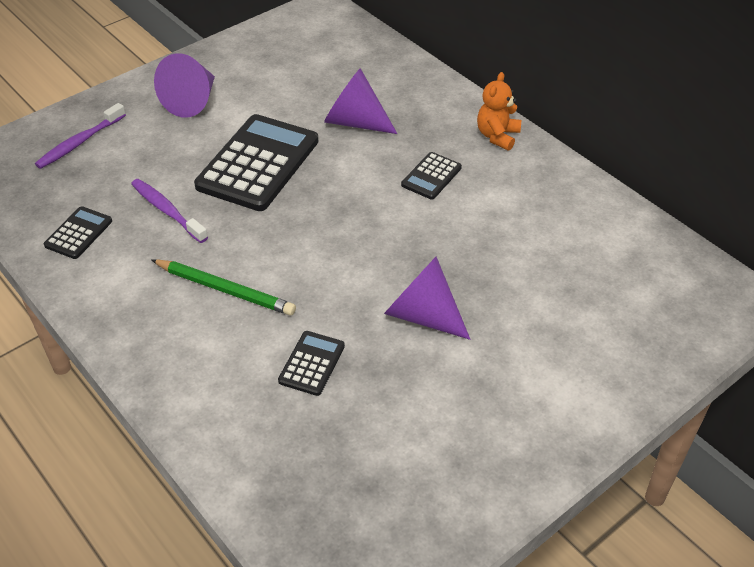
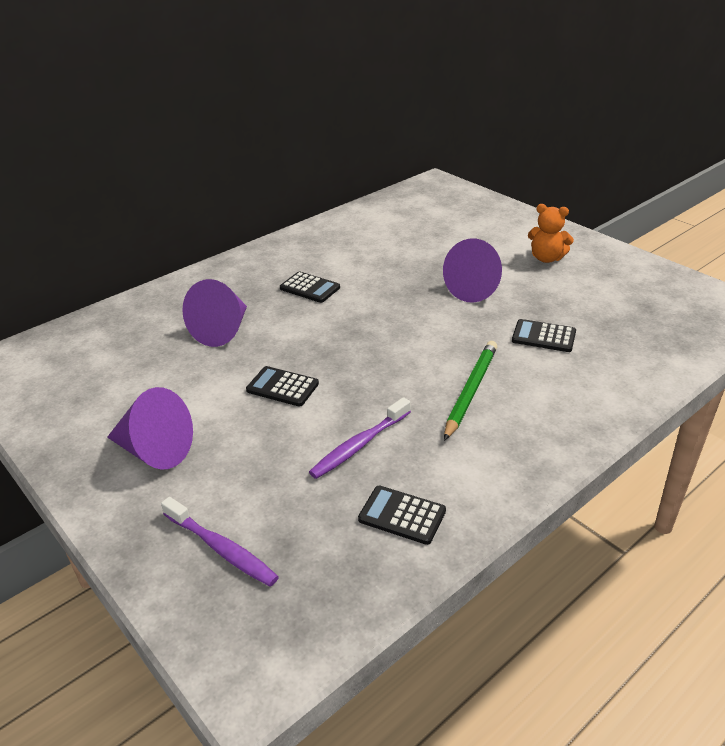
camera: 90 degrees left, 10 degrees down
(258, 163) = (282, 387): black calculator -> black calculator, size x0.48
(497, 136) = (258, 258): orange teddy bear -> orange teddy bear (546, 258)

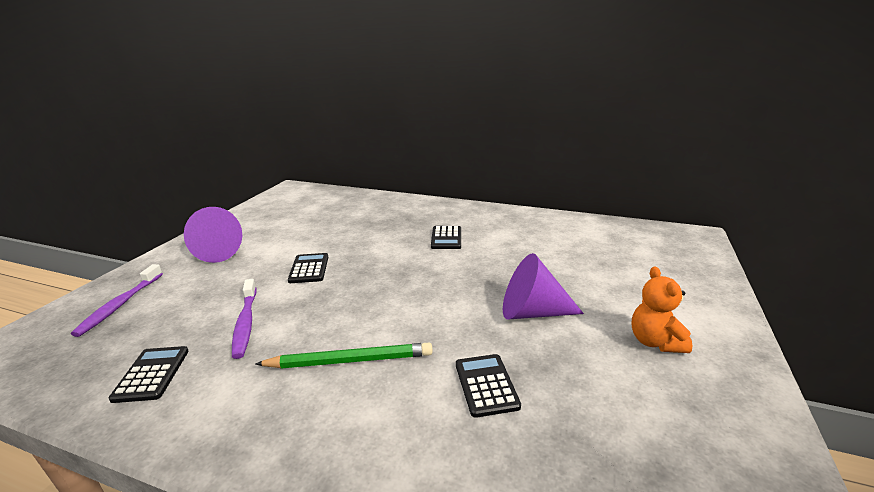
camera: 60 degrees right, 10 degrees down
(222, 330) = (365, 228): purple cone -> none
(359, 445) = (245, 323): purple toothbrush -> purple toothbrush turned 120 degrees counterclockwise

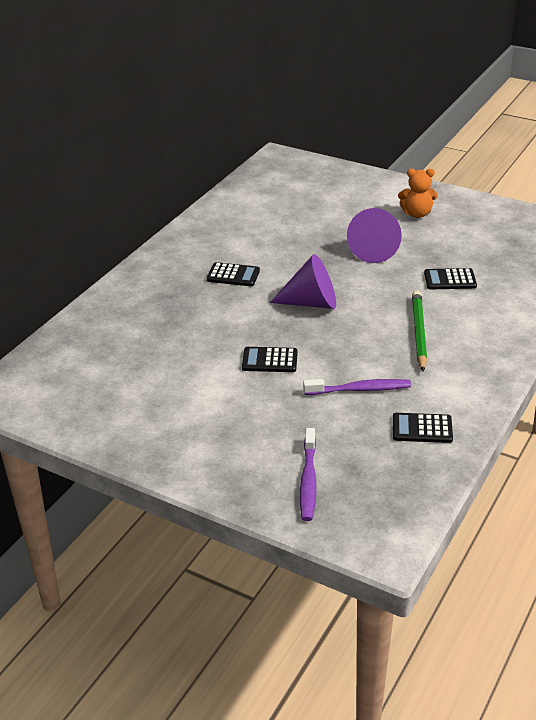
camera: 80 degrees left, 10 degrees up
(120, 305) = (308, 481): purple toothbrush -> purple toothbrush turned 75 degrees clockwise
(222, 251) = (202, 429): purple cone -> purple cone (311, 303)

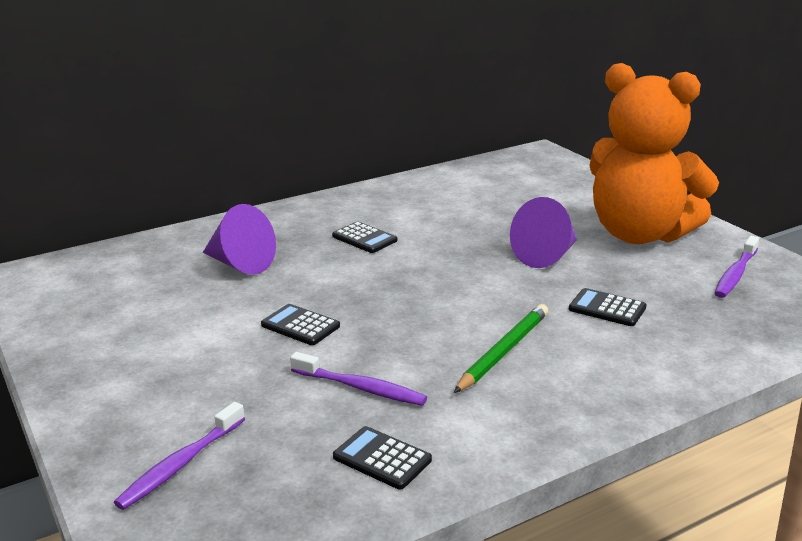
camera: 30 degrees right, 10 degrees down
(311, 303) = (414, 285): purple cone -> purple cone (240, 264)
(417, 214) = (639, 234): orange teddy bear -> orange teddy bear, size x2.50
(501, 228) = (735, 274): none -> purple toothbrush

